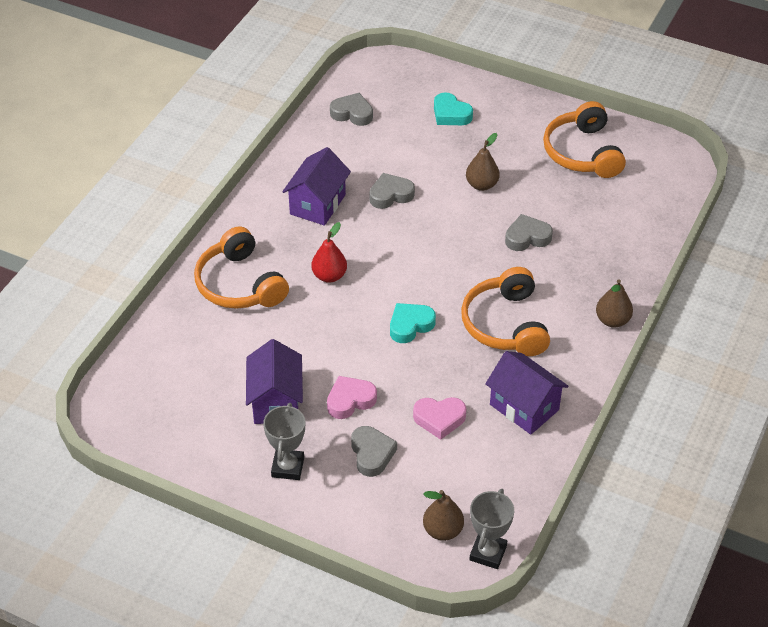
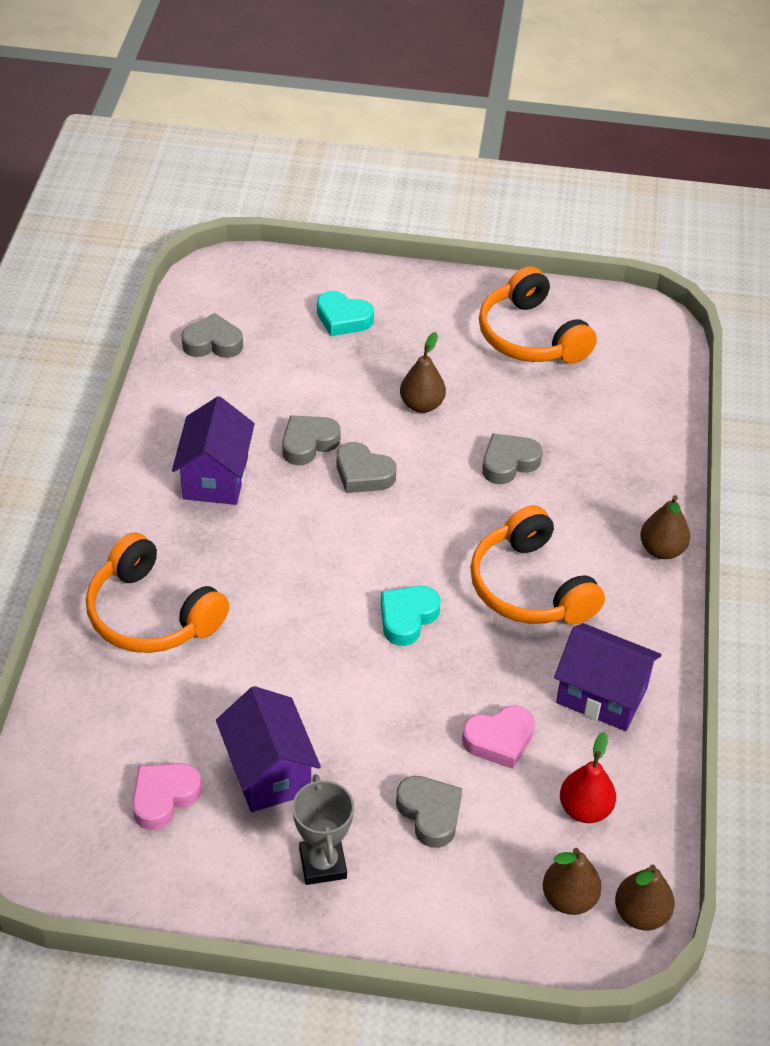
camera: 20 degrees left, 0 degrees up
(329, 276) = (271, 573): red pear -> red pear (584, 809)
(350, 400) = (370, 744): pink heart -> pink heart (164, 797)
(420, 223) = (363, 474): none -> grey heart
(488, 553) = (641, 914): grey trophy -> brown pear

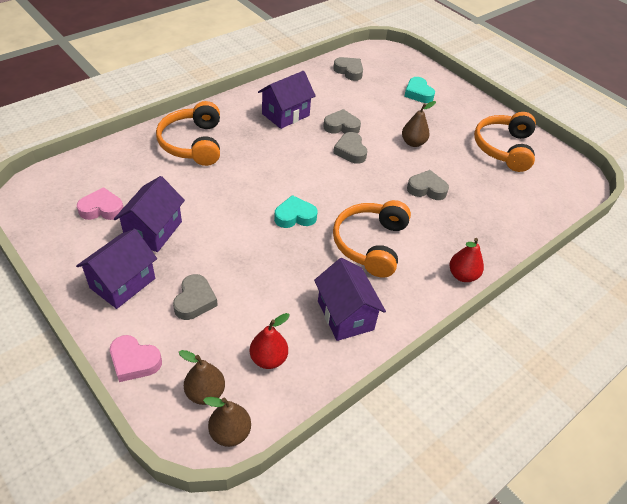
camera: 40 degrees right, 0 degrees up
(323, 864) = (122, 283): grey trophy -> purple house
(499, 740) = (268, 296): pink heart -> pink heart (134, 361)
(662, 550) = (462, 275): brown pear -> red pear

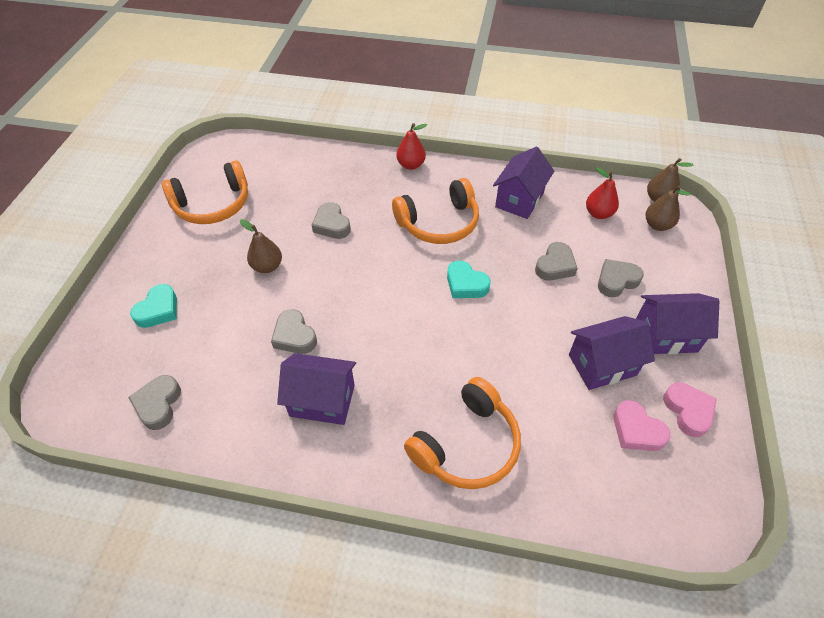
camera: 125 degrees left, 5 degrees up
(134, 361) = (694, 273): pink heart -> pink heart (688, 411)
(350, 151) = (331, 303): grey heart -> grey heart (555, 266)

